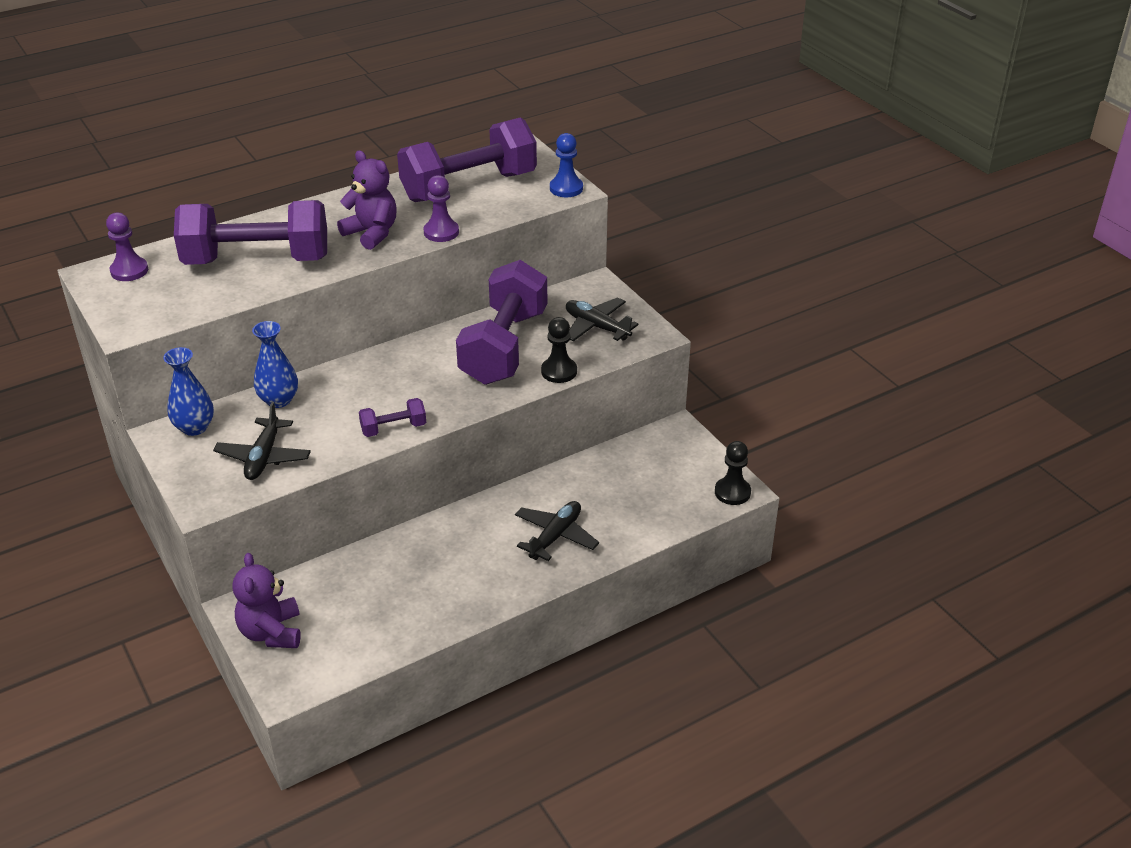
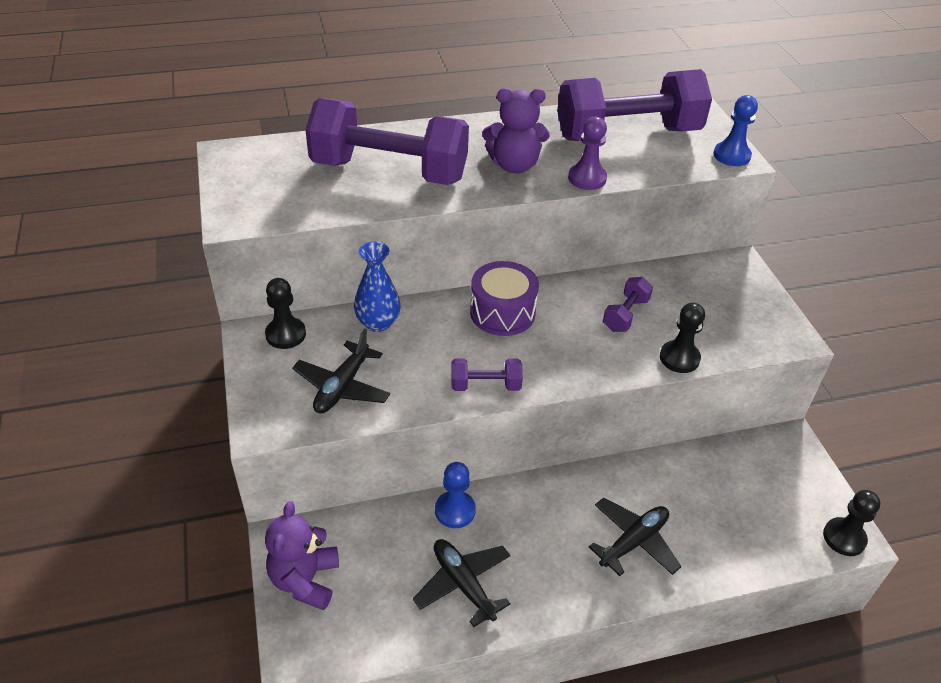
camera: 15 degrees right, 5 degrees up
(129, 271) = (262, 157): purple pawn -> none
(194, 427) = (285, 334): blue vase -> black pawn
(372, 233) = (514, 165): purple teddy bear -> purple teddy bear turned 120 degrees clockwise
(391, 550) = (455, 510): none -> blue pawn
(392, 368) = (502, 312): none -> purple drum
(504, 347) = (625, 315): purple dumbbell -> purple dumbbell, size x0.43
(597, 327) = (730, 313): black plane -> black plane (463, 584)

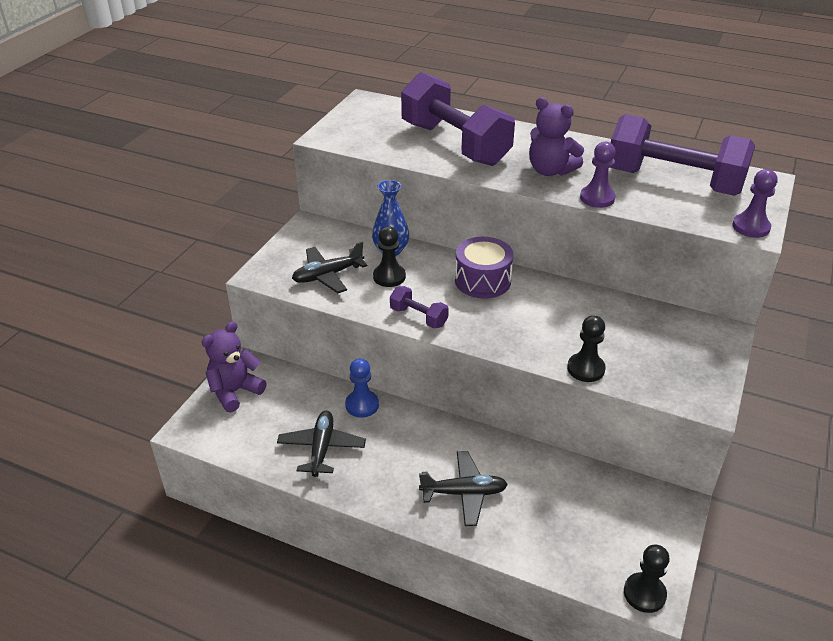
camera: 40 degrees right, 5 degrees down
(285, 334) = (327, 232): black pawn -> black pawn (389, 277)
(625, 315) = (576, 322): purple dumbbell -> none
(731, 155) = (751, 227): blue pawn -> purple pawn

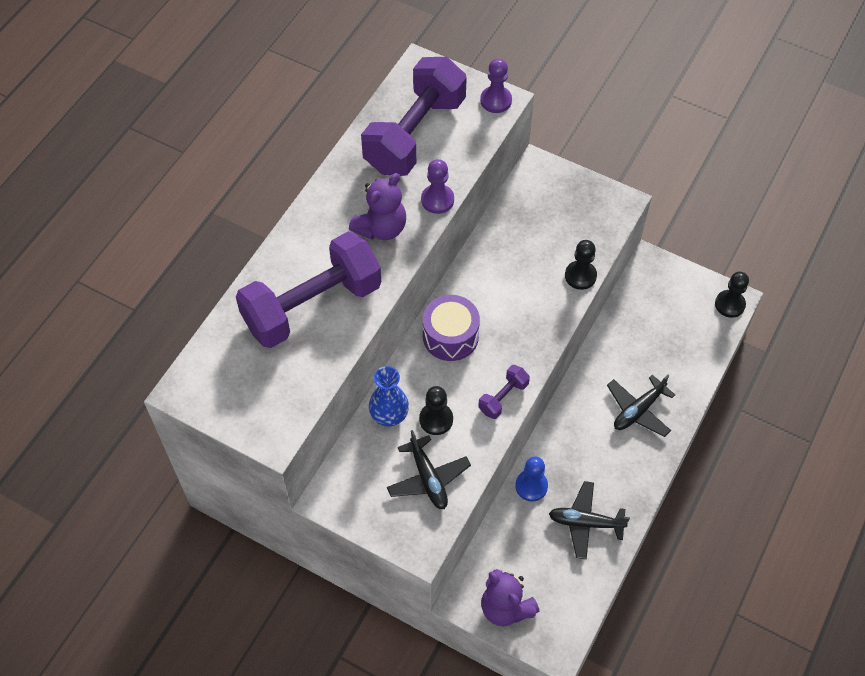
camera: 85 degrees left, 20 degrees up
(464, 493) = (638, 410): black plane -> black plane turned 135 degrees counterclockwise

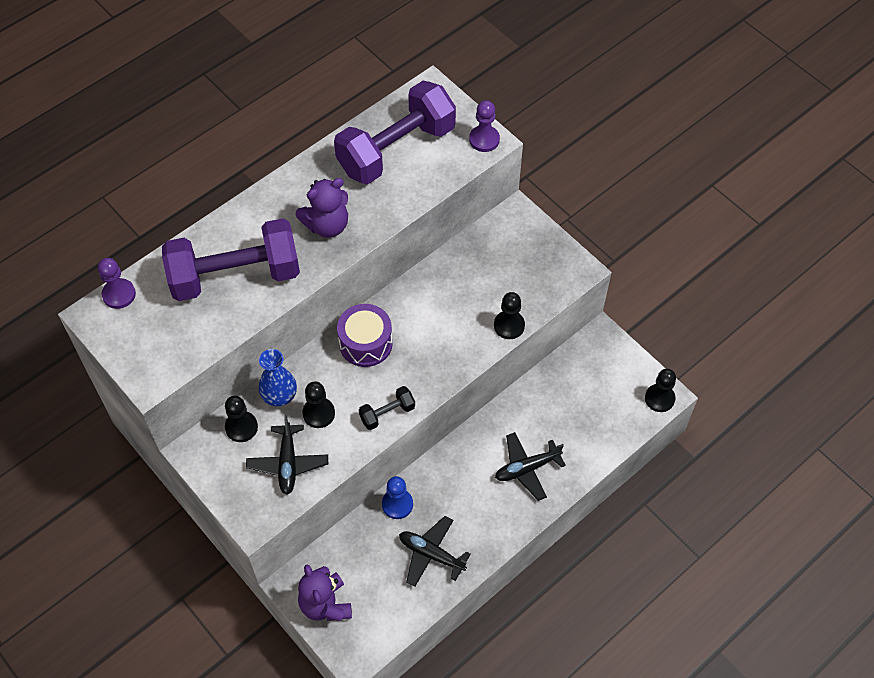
camera: 20 degrees right, 0 degrees up
(365, 458) = (241, 427): none -> black pawn
(437, 200) = (388, 215): purple pawn -> purple pawn (119, 294)
(503, 397) = (387, 413): purple dumbbell -> black dumbbell

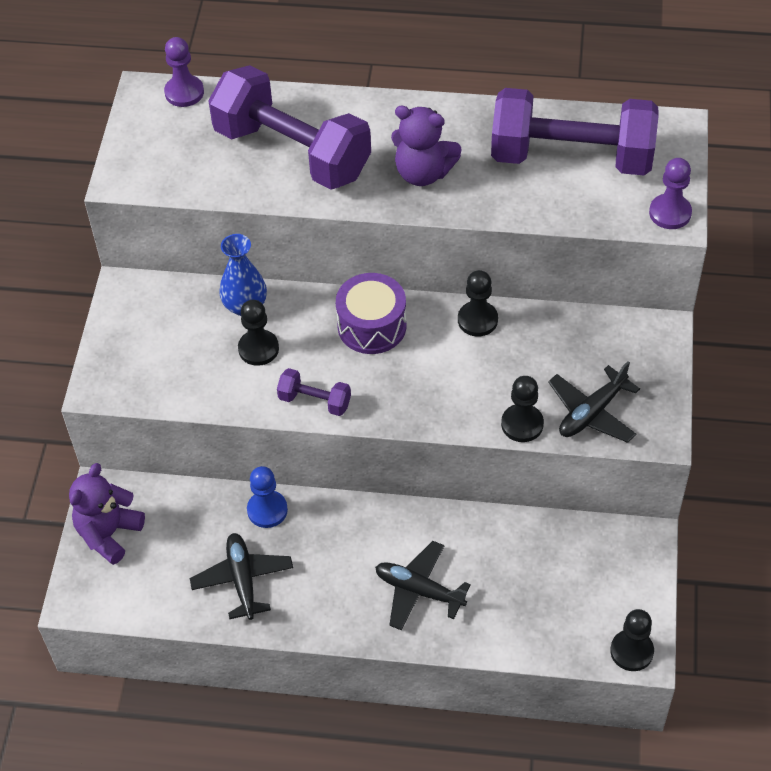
camera: 50 degrees right, 5 degrees down
(241, 427) = (184, 304): black pawn -> black pawn (477, 320)
(288, 463) = (183, 366): black plane -> black plane (592, 412)
(387, 413) = (315, 401): black dumbbell -> purple dumbbell

